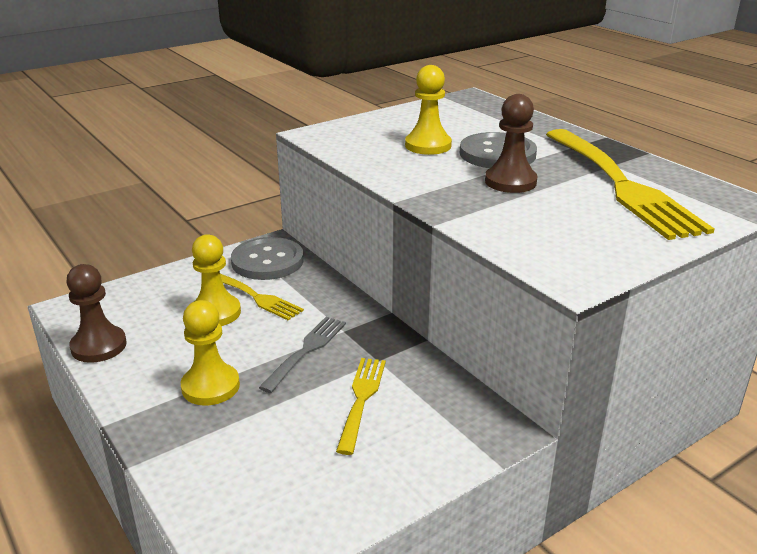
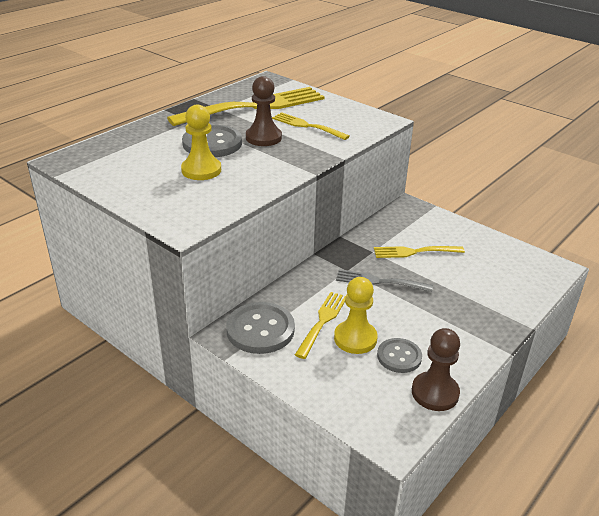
camera: 105 degrees left, 5 degrees up
(167, 335) = (399, 357): none -> grey button
(210, 386) = (442, 315): yellow pawn -> none
(549, 213) = (307, 126): none -> yellow fork

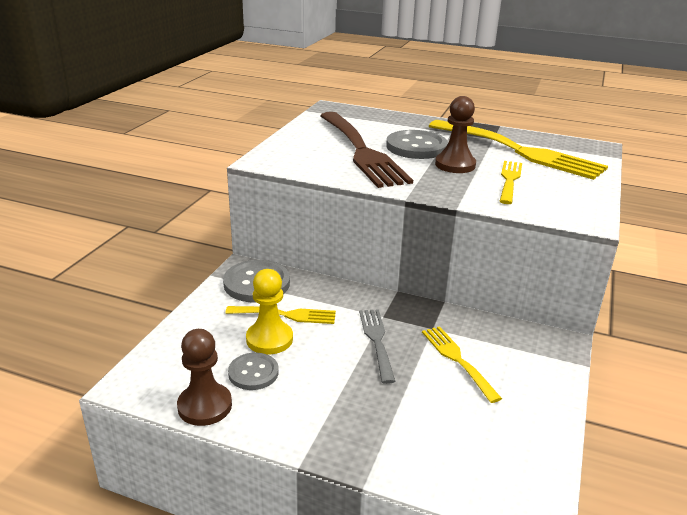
camera: 70 degrees right, 5 degrees down
(201, 170) = (361, 151): yellow pawn -> brown fork

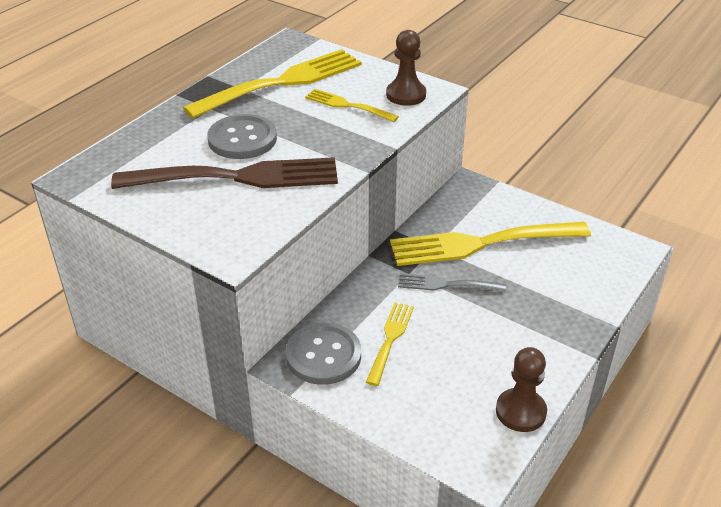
camera: 75 degrees left, 10 degrees up
(253, 373) = (478, 373): grey button -> none
(269, 339) = (429, 356): yellow pawn -> none
(455, 165) = (300, 126): brown pawn -> brown pawn (406, 95)
(457, 360) = (481, 243): yellow fork -> yellow fork, size x1.98

